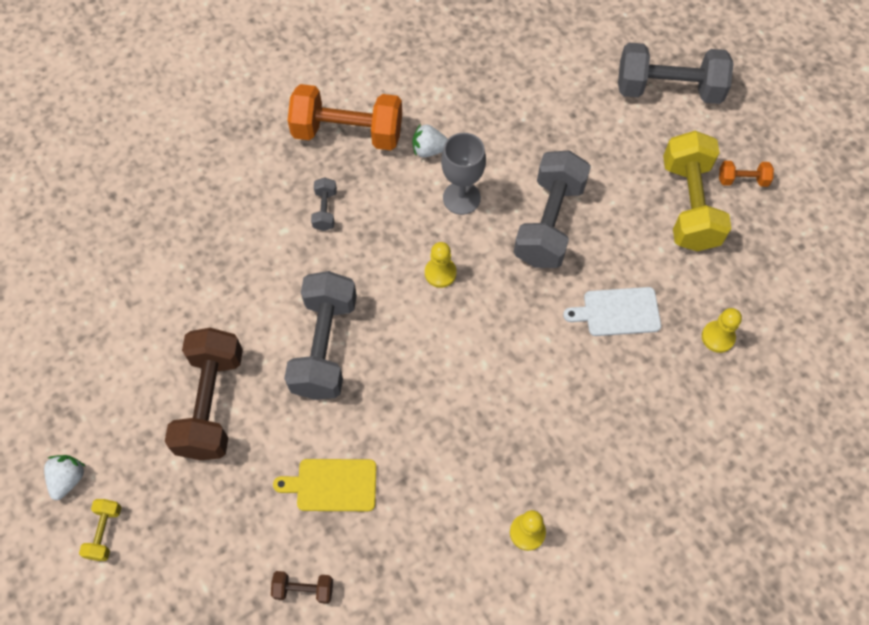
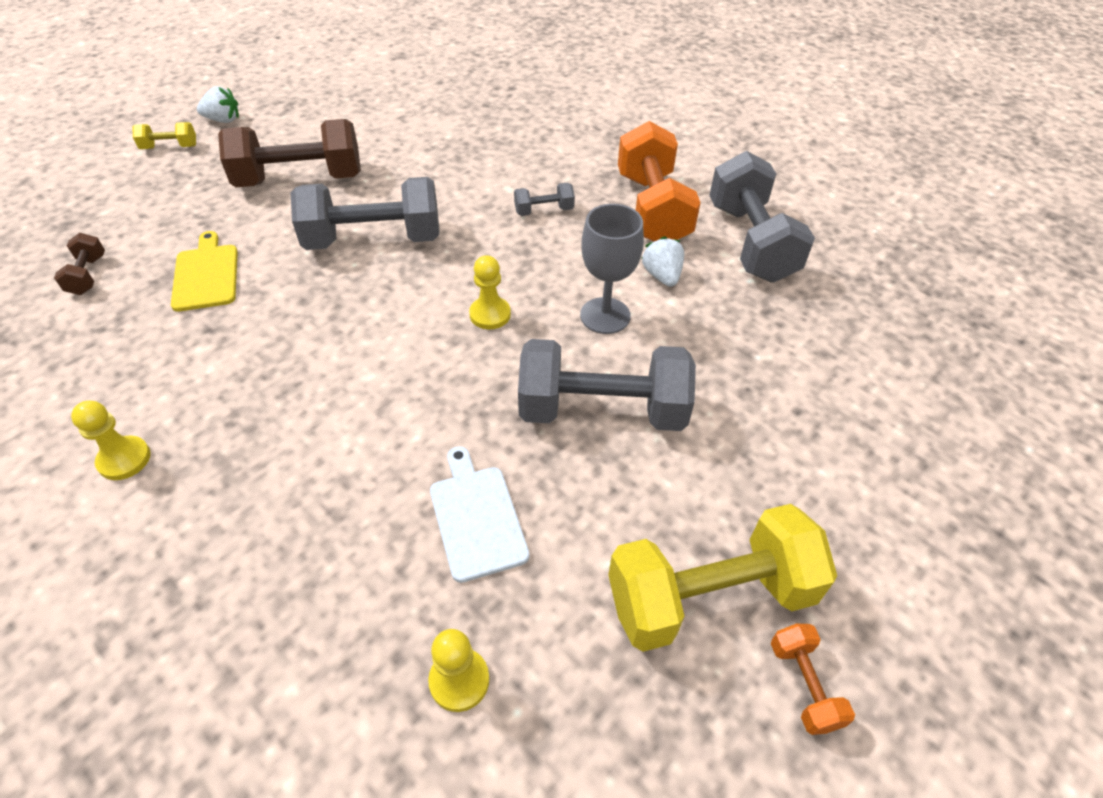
camera: 75 degrees right, 15 degrees down
(668, 89) = (925, 532): grey dumbbell -> grey dumbbell (750, 242)

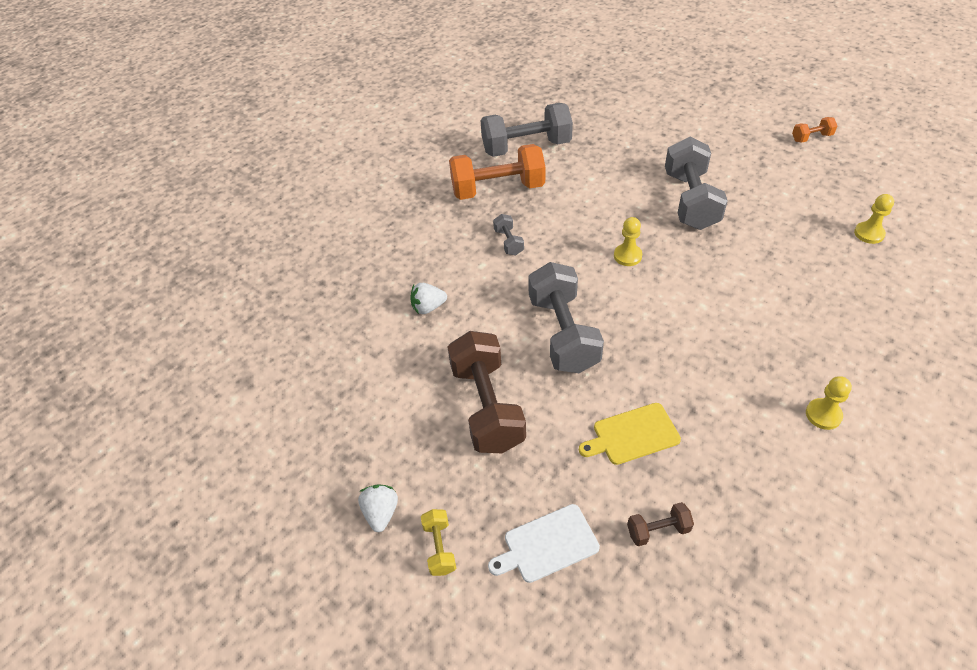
camera: 90 degrees left, 0 degrees up
(476, 517) = (782, 240): white cutting board -> white cutting board (547, 544)
(605, 316) = (613, 204): grey goblet -> none
(662, 276) = (568, 182): white strawberry -> white strawberry (428, 307)
(709, 596) = (785, 162): yellow dumbbell -> none

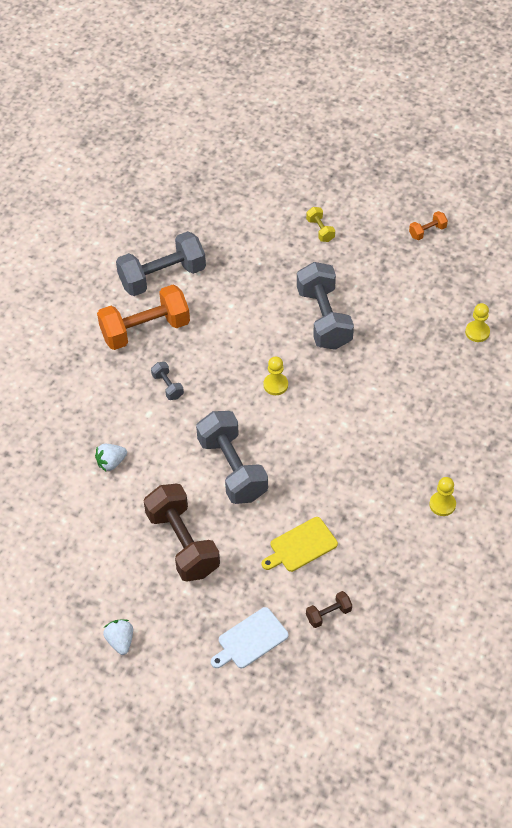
camera: 15 degrees left, 5 degrees up
(439, 547) = (171, 657): yellow dumbbell -> yellow dumbbell (320, 230)

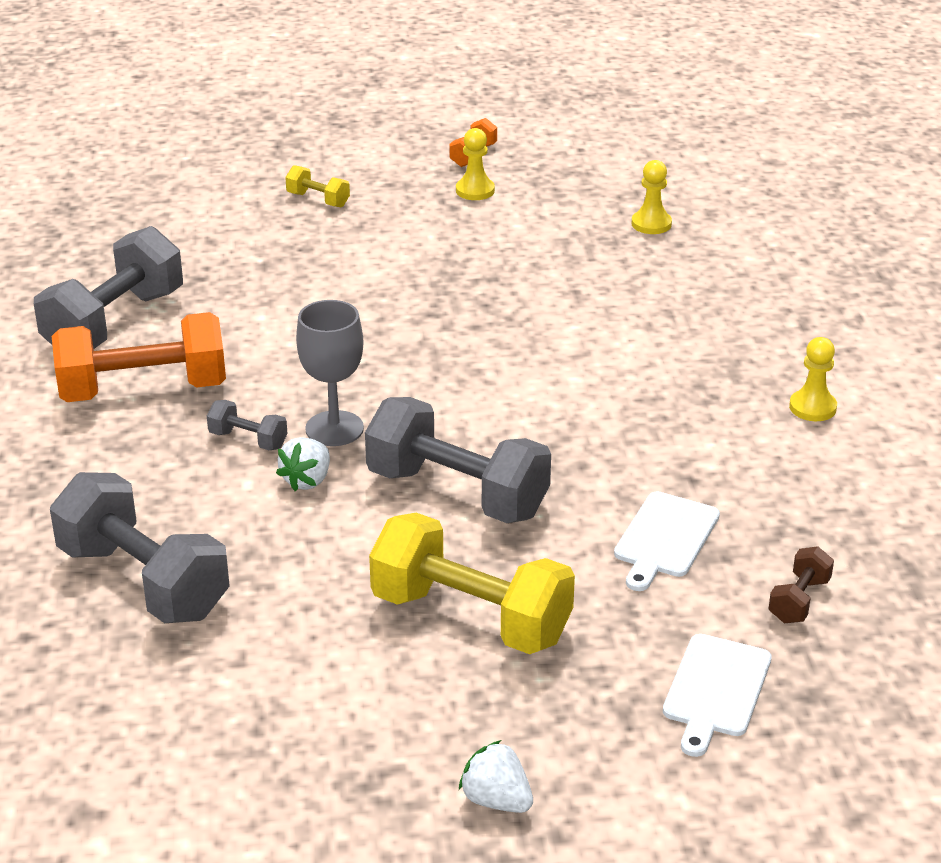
camera: 35 degrees left, 20 degrees down
(111, 462) = (240, 569): white strawberry -> white strawberry (307, 480)
(145, 330) = (143, 390): orange dumbbell -> orange dumbbell turned 45 degrees clockwise
(183, 543) = (471, 617): brown dumbbell -> yellow dumbbell
(209, 399) = (334, 429): none -> grey goblet
(275, 385) = (424, 375): yellow pawn -> yellow pawn (475, 191)
(301, 546) = (665, 538): yellow cutting board -> white cutting board
(324, 318) = (420, 282): grey dumbbell -> grey dumbbell (143, 582)

